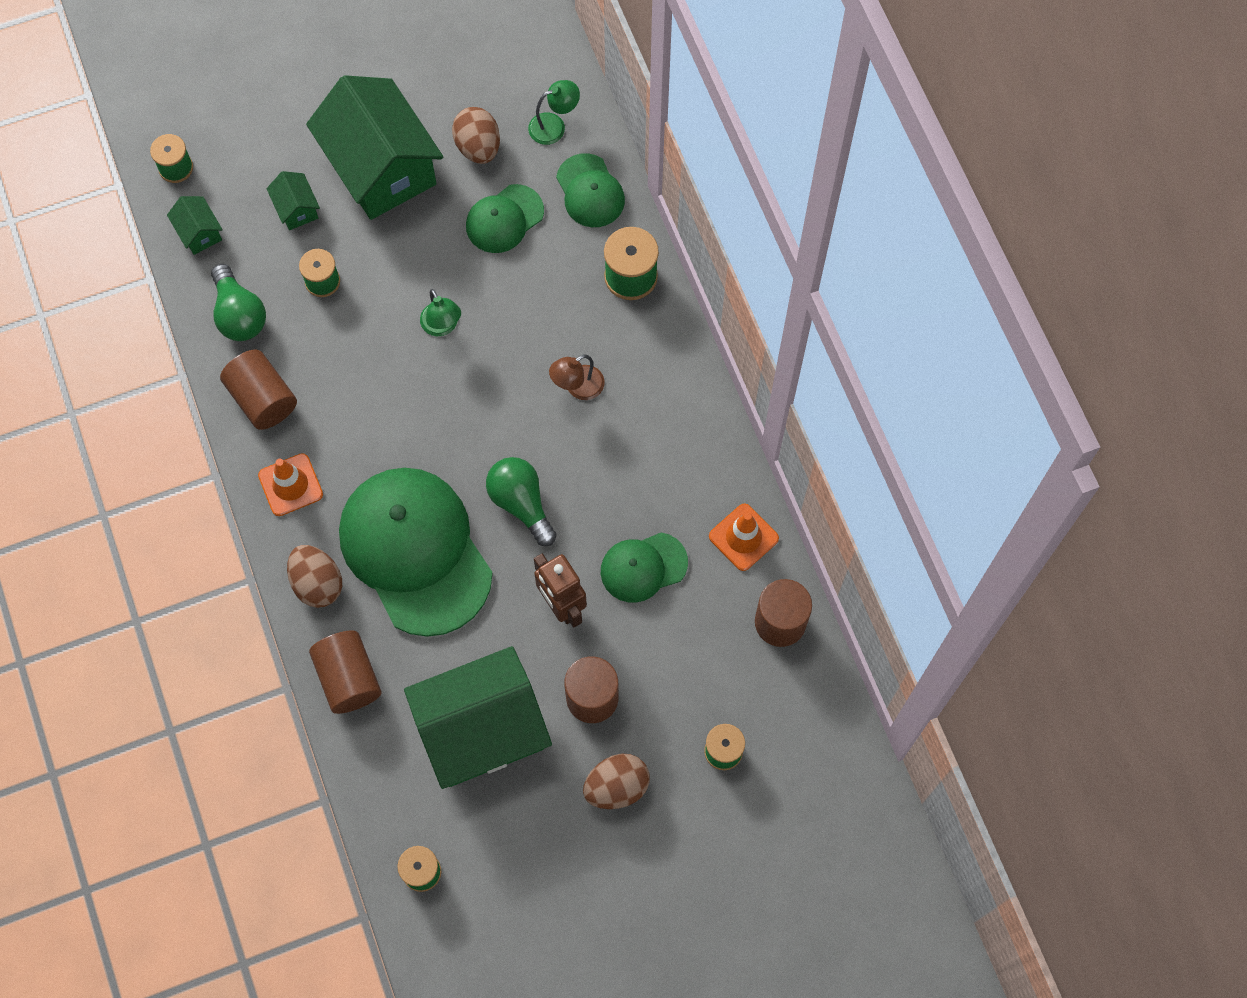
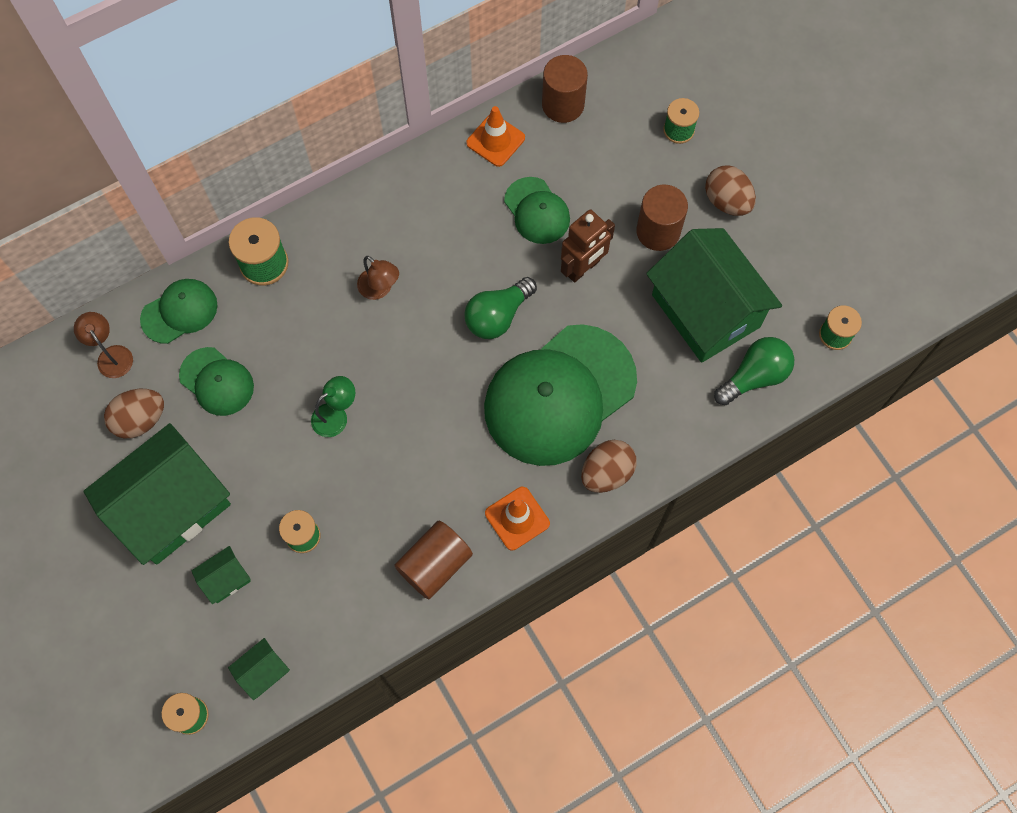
camera: 100 degrees left, 0 degrees up
(239, 314) = (349, 608): green light bulb -> green light bulb (754, 376)
(349, 678) = (687, 427): brown cylinder -> none
(554, 126) = (111, 355): green lamp -> brown lamp

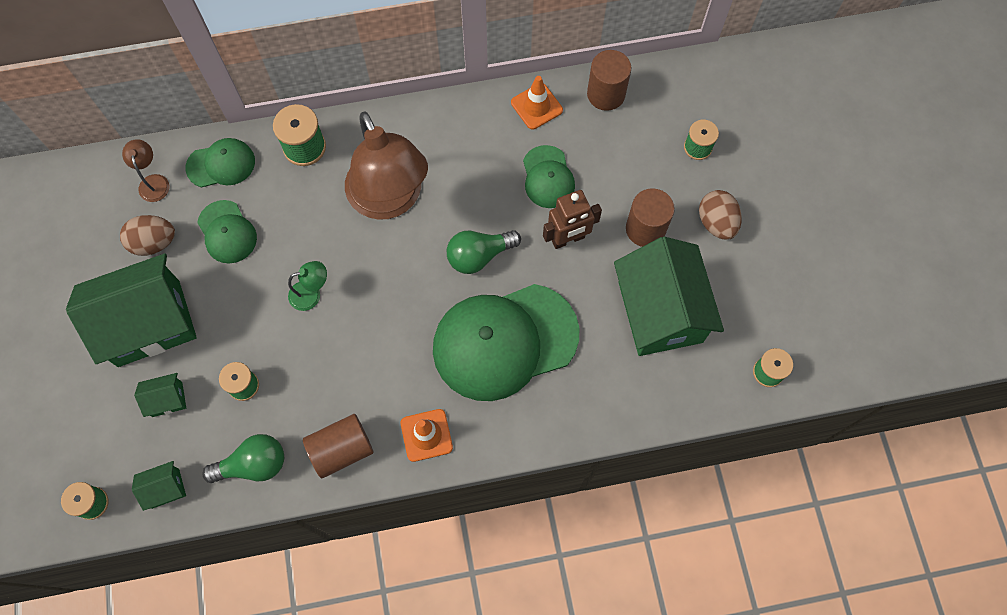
camera: 20 degrees right, 0 degrees up
(380, 289) = (390, 200): brown lamp -> brown lamp, size x2.49
(606, 473) = (518, 423): brown egg -> none
(754, 376) = (681, 384): green light bulb -> green light bulb (253, 464)

